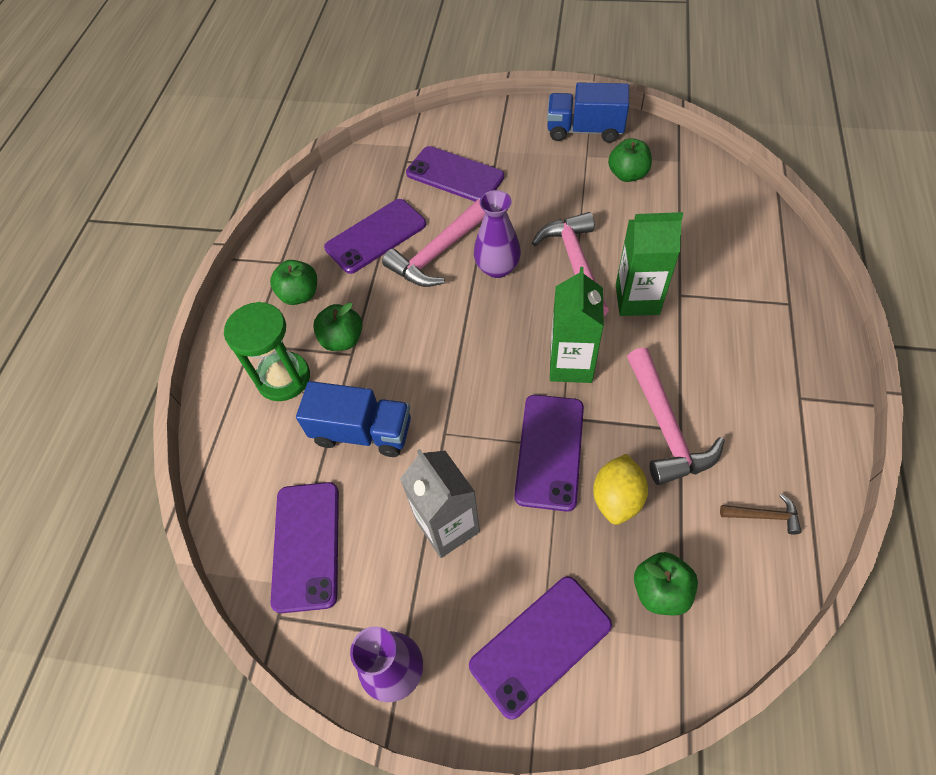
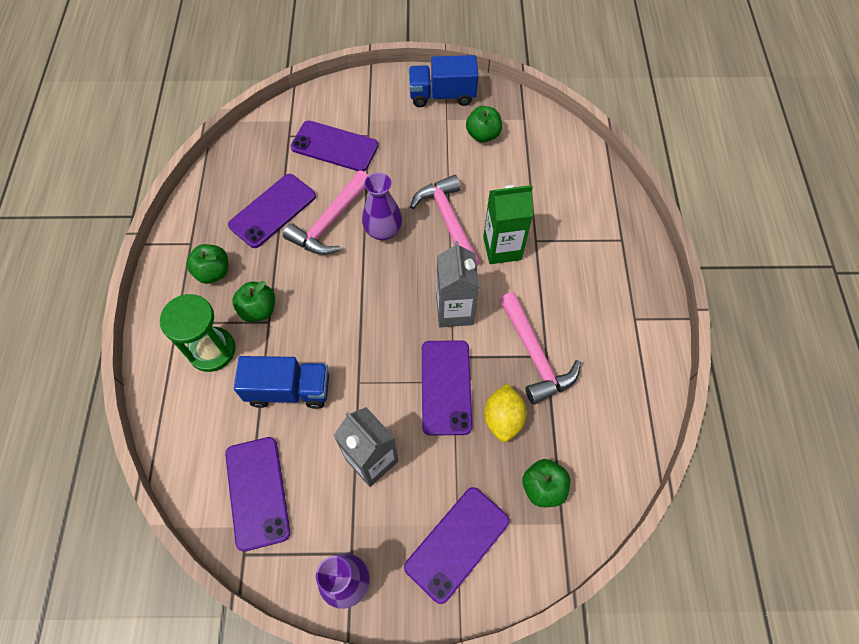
camera: 15 degrees left, 5 degrees up
(571, 364) = (454, 311): green carton -> grey carton
(764, 516) = (615, 418): brown hammer -> none

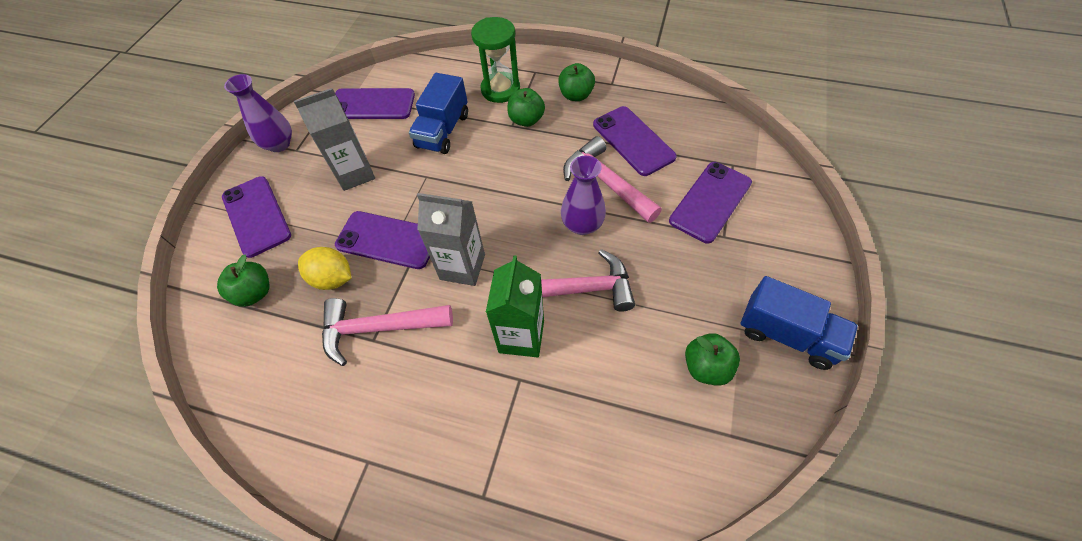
camera: 110 degrees right, 5 degrees down
(442, 95) = (787, 334): blue truck -> blue truck turned 105 degrees clockwise

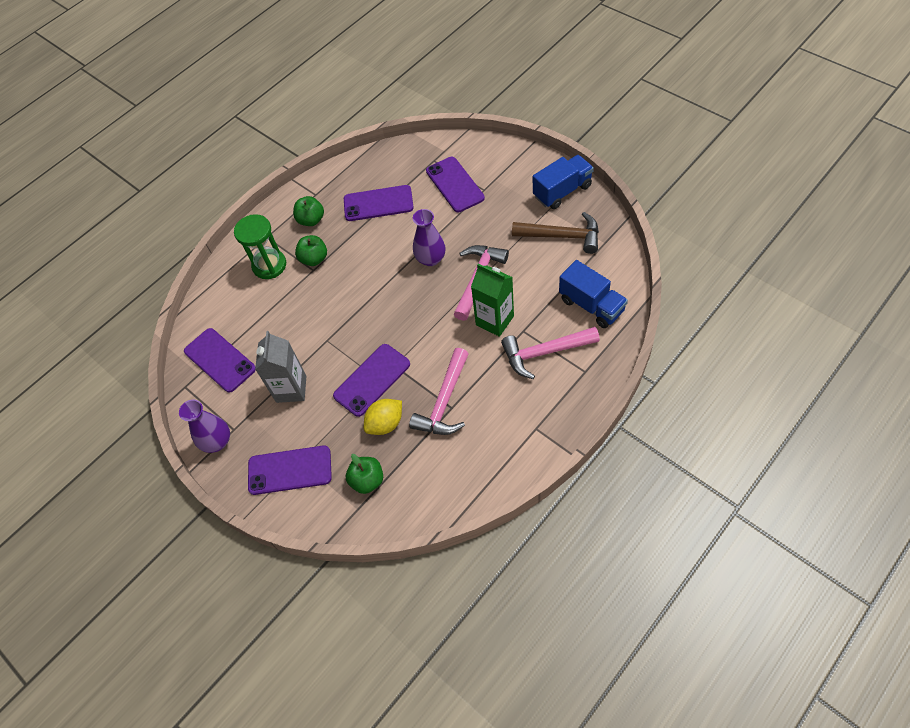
camera: 60 degrees left, 0 degrees up
(372, 104) = (220, 360): purple phone -> purple phone turned 75 degrees counterclockwise
(443, 131) = (287, 316): blue truck -> blue truck (591, 305)
(462, 267) = (423, 338): grey carton -> none
(606, 182) = (404, 232): pink hammer -> pink hammer (544, 352)
(706, 367) = (562, 236): green apple -> brown hammer

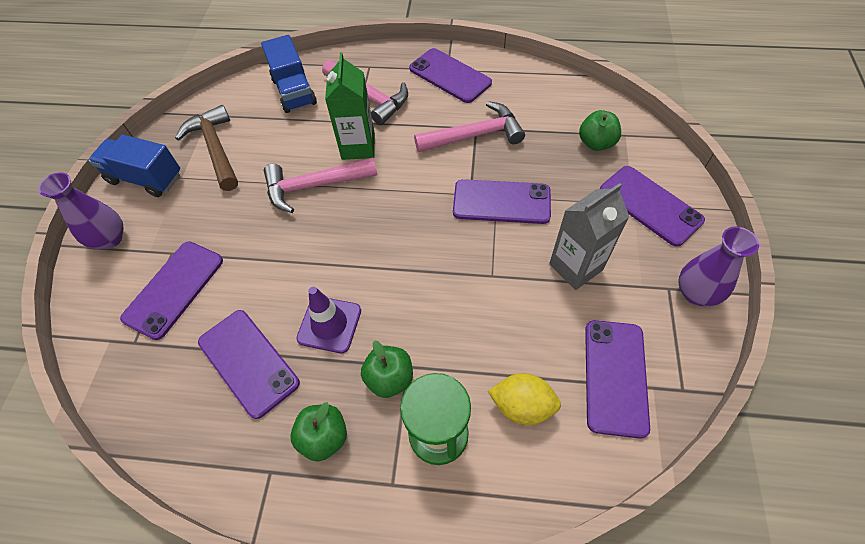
camera: 130 degrees left, 0 degrees up
(368, 246) = (329, 324): none -> purple traffic cone
(385, 424) = (534, 163): yellow lemon -> yellow lemon (522, 406)
(431, 259) = (311, 244): purple vase -> purple vase (110, 239)
(525, 425) = (450, 76): none -> purple phone
(591, 305) = (294, 91): blue truck -> blue truck turned 150 degrees clockwise

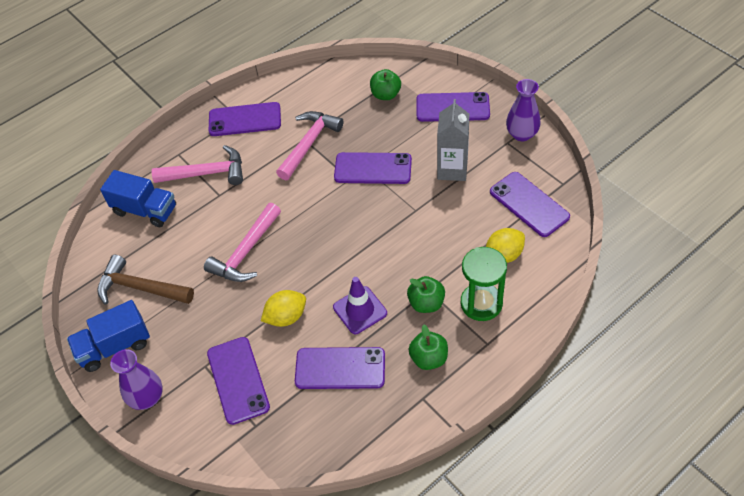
camera: 45 degrees left, 5 degrees down
(271, 271) = (286, 317): none -> yellow lemon
(358, 147) = (242, 208): green carton -> none
(501, 202) = (373, 168): purple phone -> purple phone turned 45 degrees clockwise

